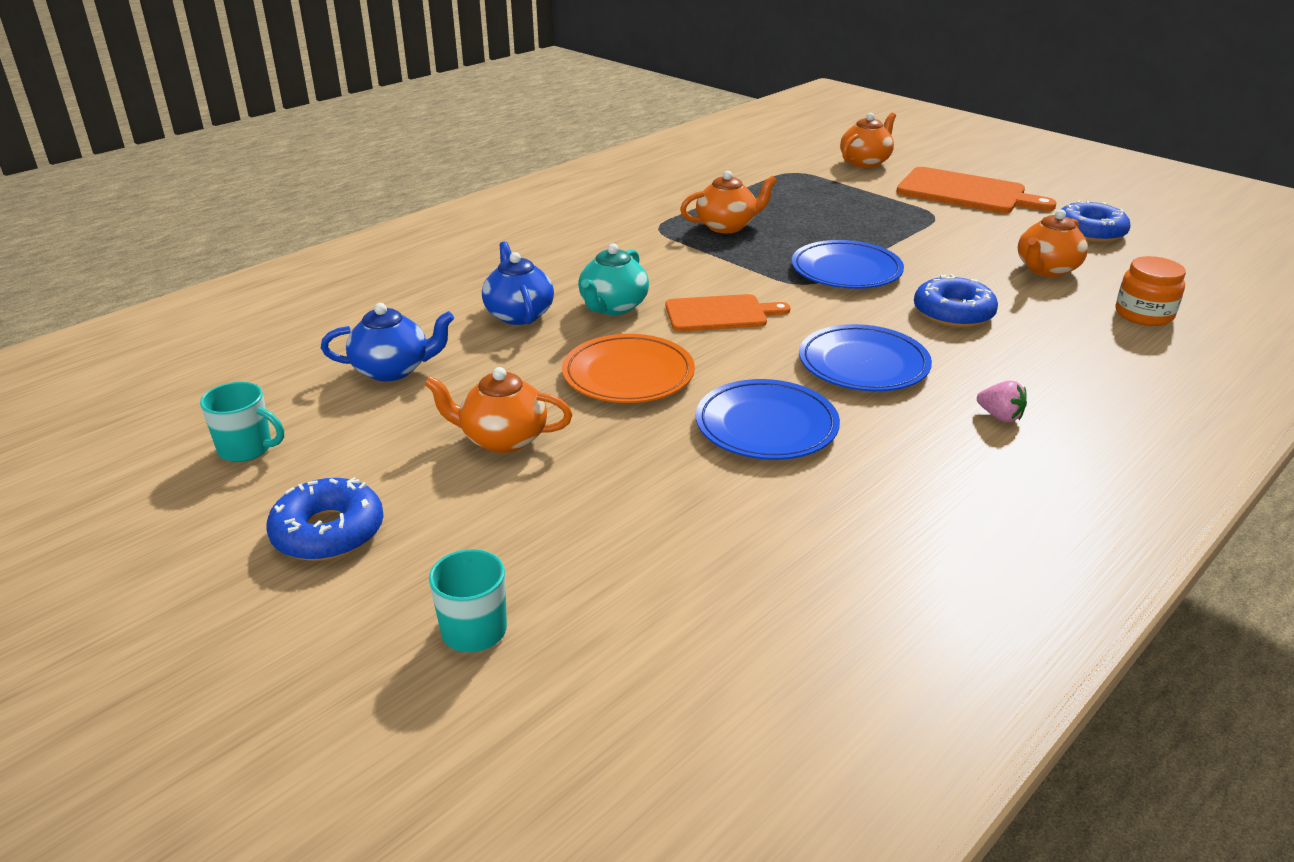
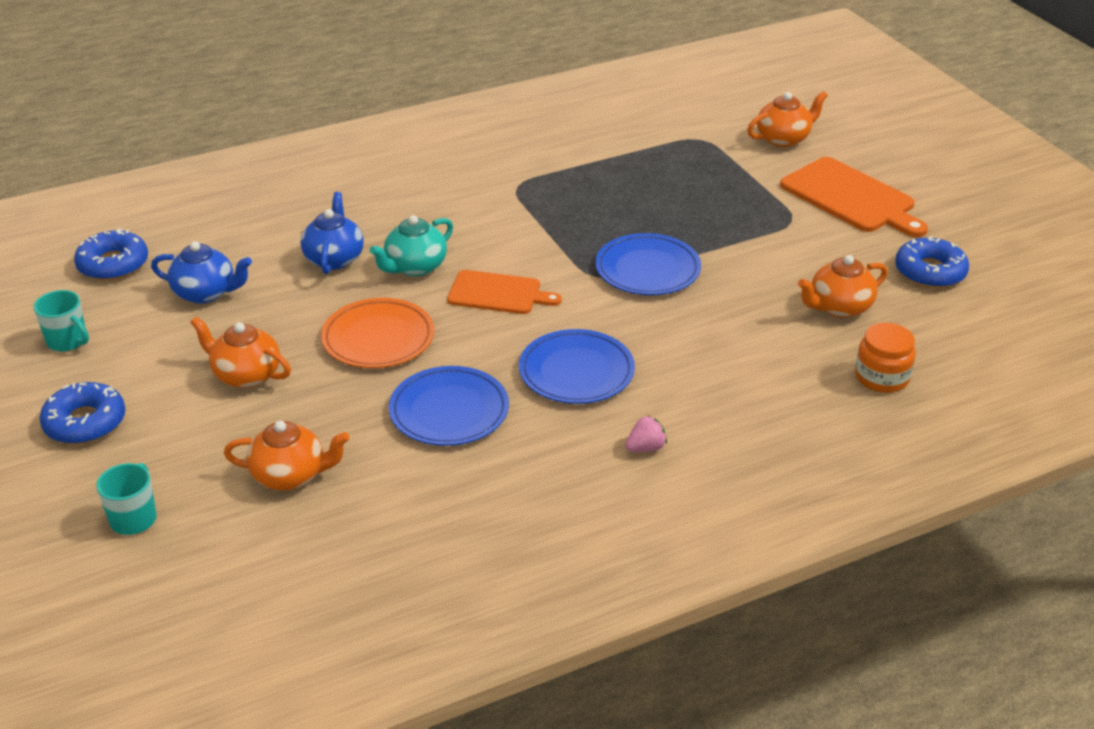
camera: 20 degrees right, 5 degrees up
(727, 226) = (581, 196): orange teapot -> orange teapot (290, 475)
(953, 313) = (703, 337): blue donut -> blue donut (113, 264)
(1000, 416) = (645, 448): pink strawberry -> pink strawberry turned 90 degrees counterclockwise

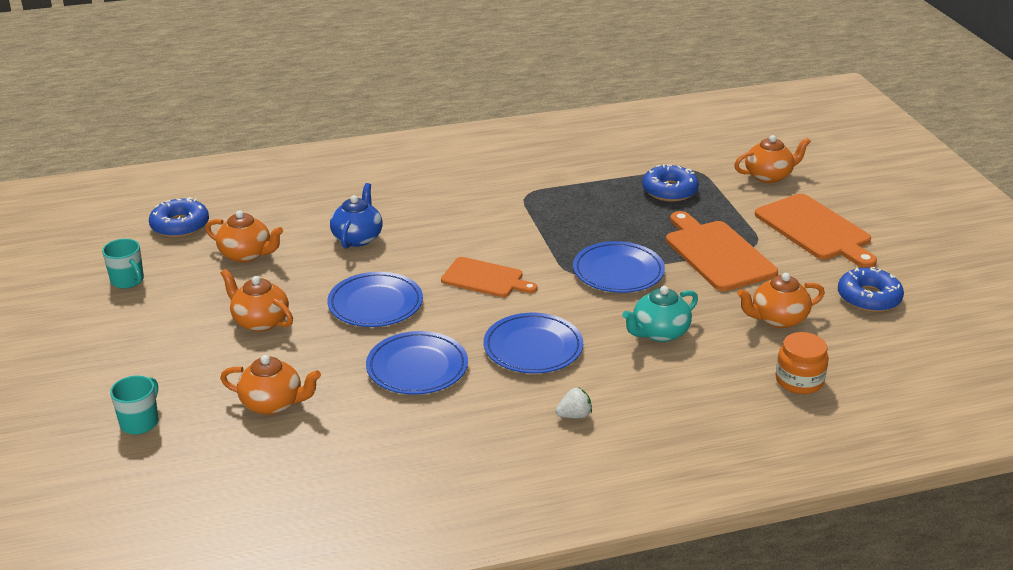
camera: 10 degrees right, 5 degrees down
(85, 422) = (123, 344): blue donut -> blue donut (669, 191)
(206, 293) = (246, 255): blue teapot -> orange teapot
(378, 338) = (375, 304): orange plate -> blue plate
(415, 267) = (422, 251): turquoise teapot -> turquoise teapot (659, 333)
(645, 448) = (574, 415): pink strawberry -> white strawberry
(751, 237) = (717, 254): none -> orange cutting board

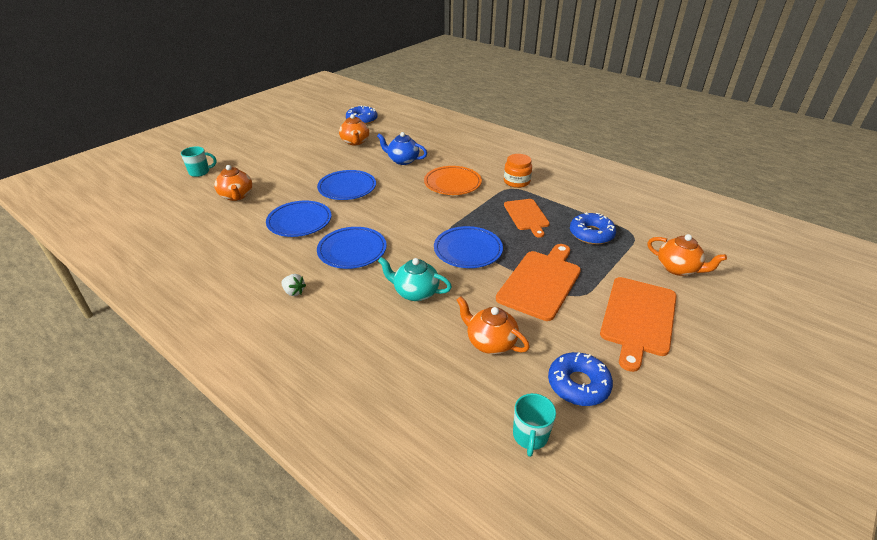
camera: 55 degrees right, 5 degrees up
(128, 281) = (306, 128): turquoise mug -> turquoise mug (530, 436)
(260, 321) = (302, 166): orange teapot -> none
(357, 238) = (402, 160): blue teapot -> blue teapot turned 135 degrees counterclockwise
(466, 226) = (452, 183): none -> orange plate
(485, 278) = (407, 209): orange cutting board -> orange cutting board (527, 216)
(799, 380) = (419, 383): orange jar -> orange jar (516, 181)

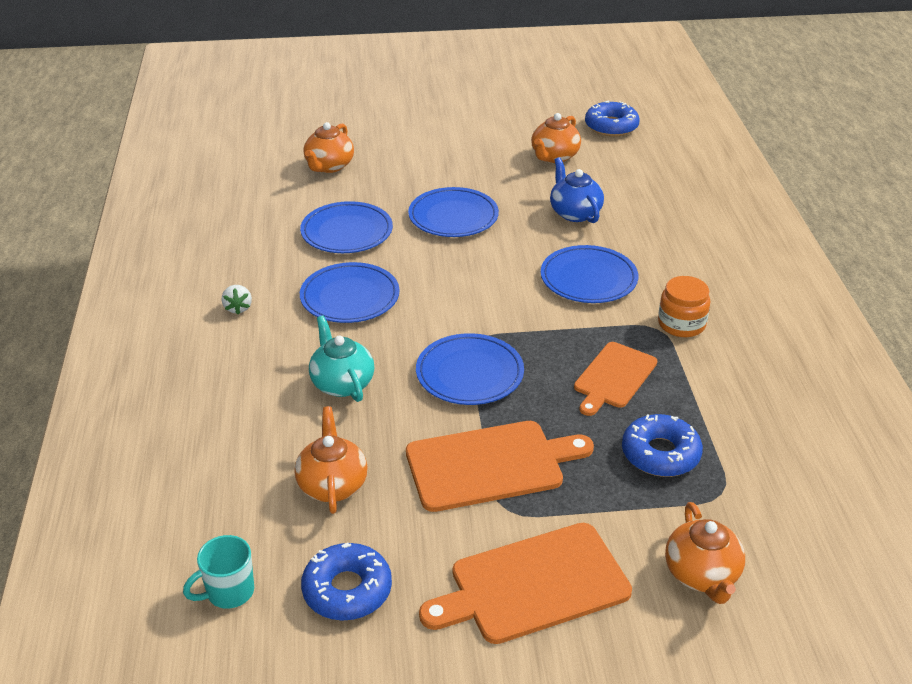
camera: 45 degrees right, 0 degrees up
(200, 172) = (333, 117): turquoise mug -> none
(452, 183) = (588, 279): orange plate -> blue plate

